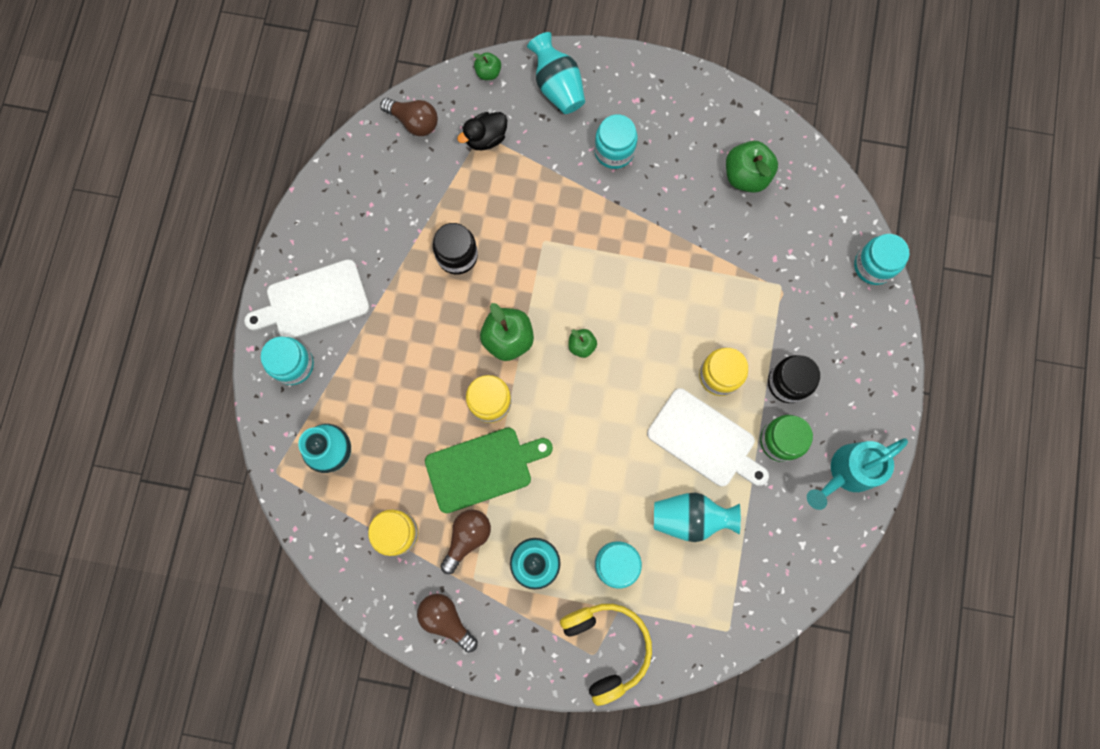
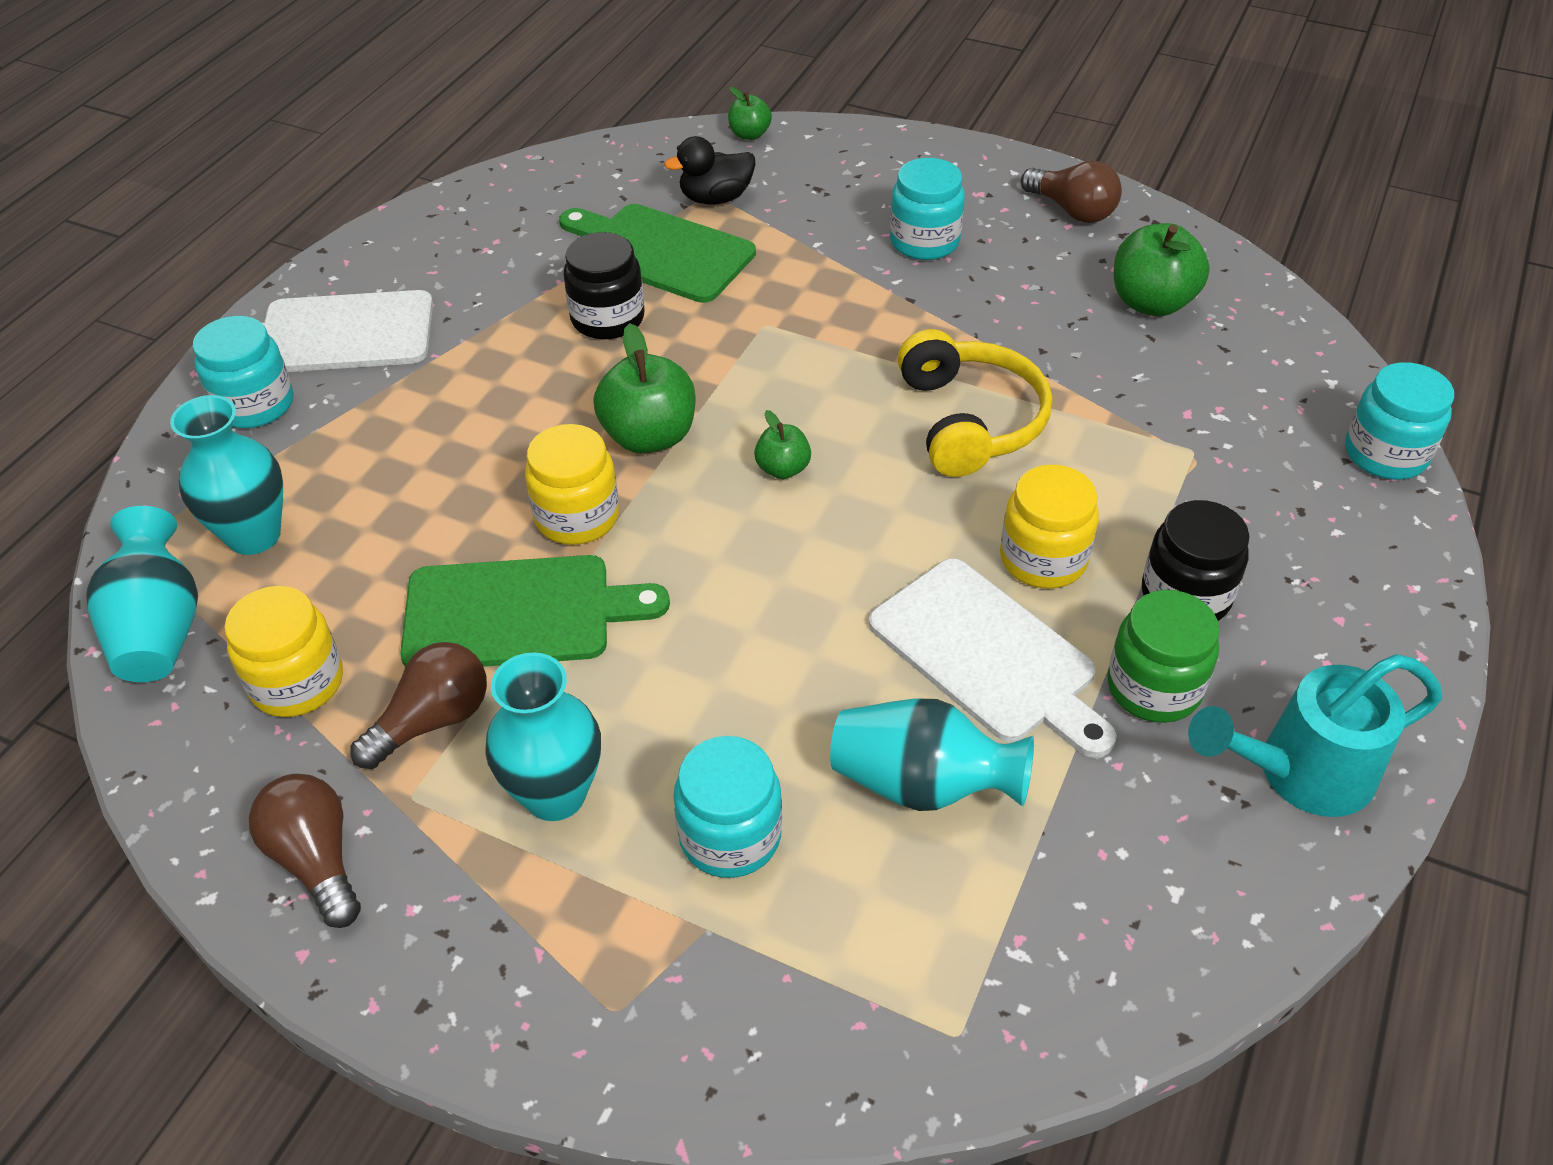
camera: 15 degrees right, 30 degrees down
(414, 122) = (610, 166): brown light bulb -> brown light bulb (1072, 211)
(468, 193) = (660, 252): none -> green cutting board
(557, 87) = (854, 162): turquoise vase -> turquoise vase (160, 629)
(606, 646) = (651, 1000): yellow headphones -> yellow headphones (969, 420)

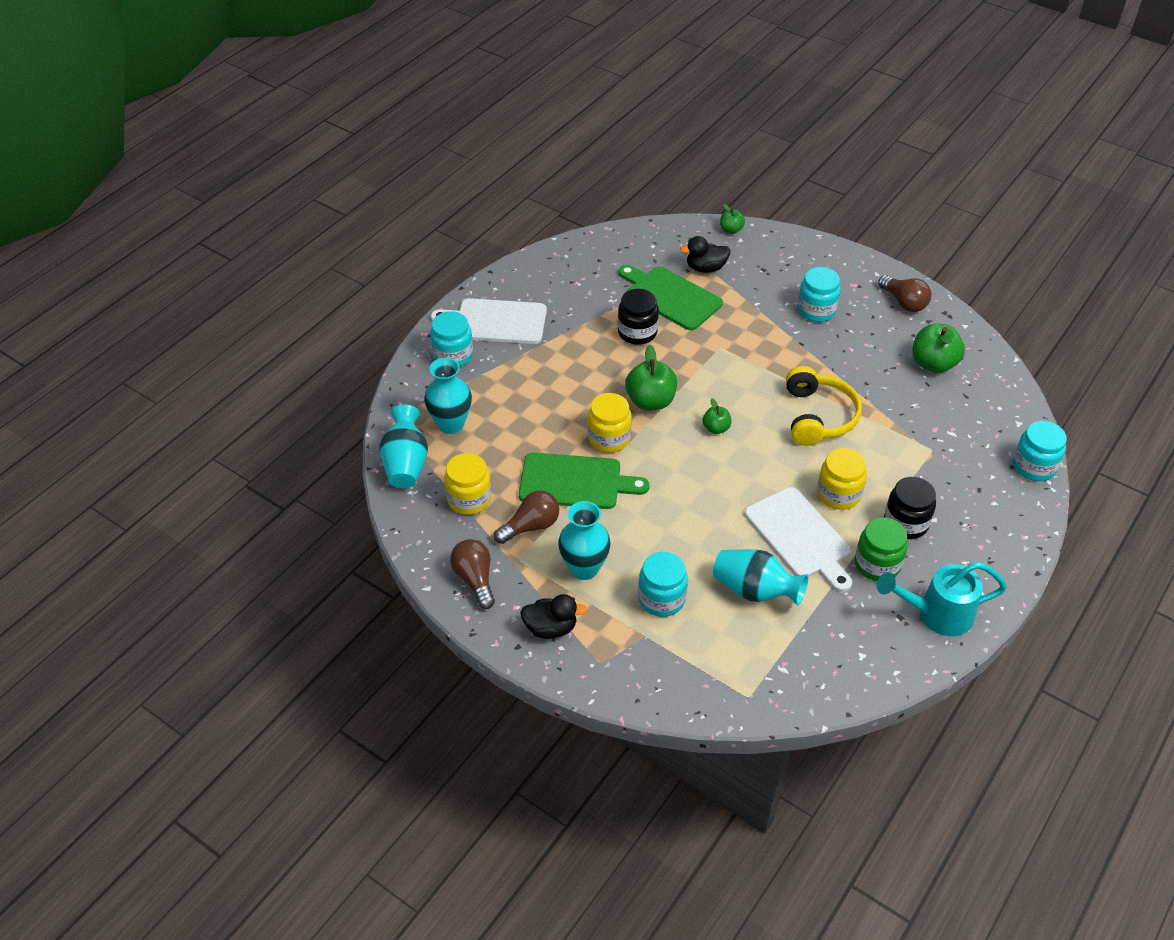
camera: 10 degrees right, 0 degrees up
(495, 947) = (551, 628): none -> black duck

